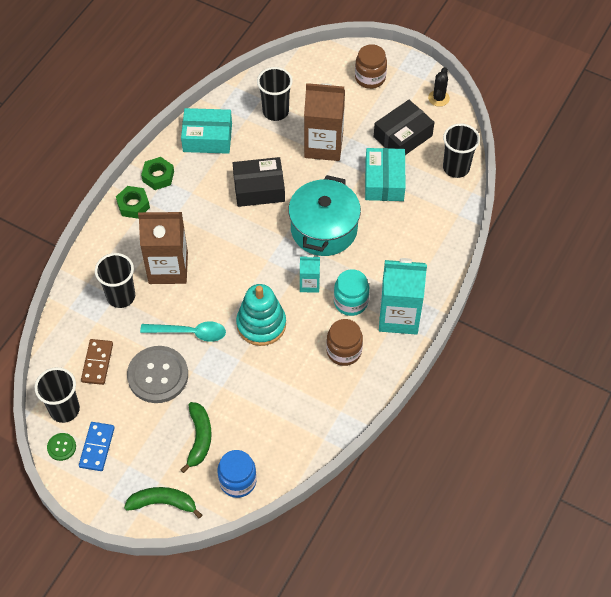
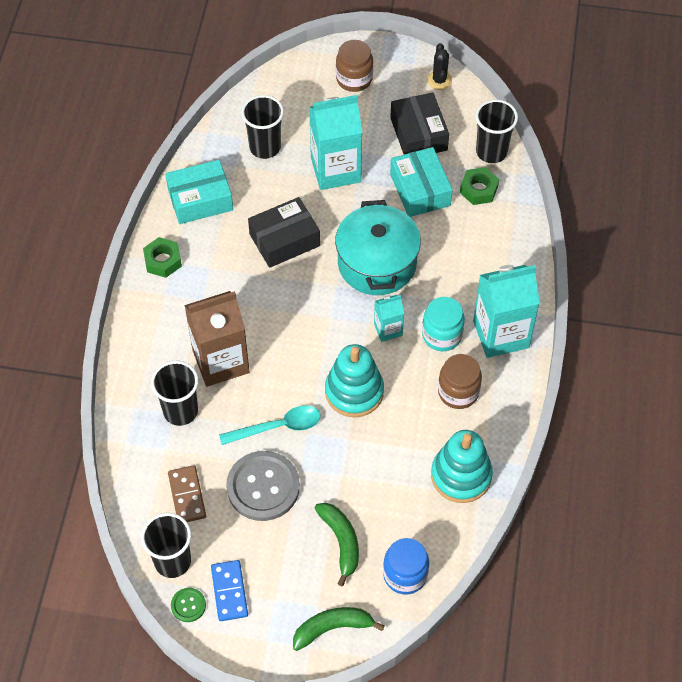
camera: 20 degrees left, 0 degrees up
(133, 205) = (148, 302): green nut -> green nut (478, 189)
(316, 418) = (461, 475): none -> turquoise stacking toy
(323, 145) = (335, 170): brown carton -> turquoise carton
(402, 136) = (418, 134): black box -> black box turned 45 degrees counterclockwise

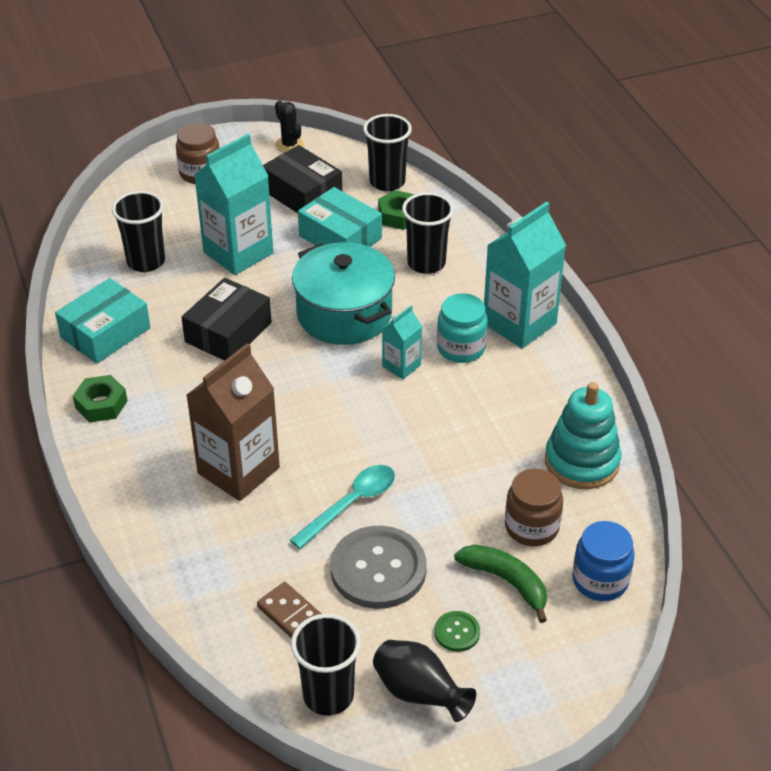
camera: 30 degrees left, 15 degrees down
(180, 411) = (226, 538): black cup -> black cup (426, 263)
(188, 605) = (381, 733): green button -> green button (457, 632)
(229, 591) = (419, 694): blue domino -> black vase
(332, 628) = (565, 672): green banana -> none
(354, 391) = (409, 435): turquoise stacking toy -> none
(458, 392) = (518, 390): brown jar -> brown jar (531, 527)

